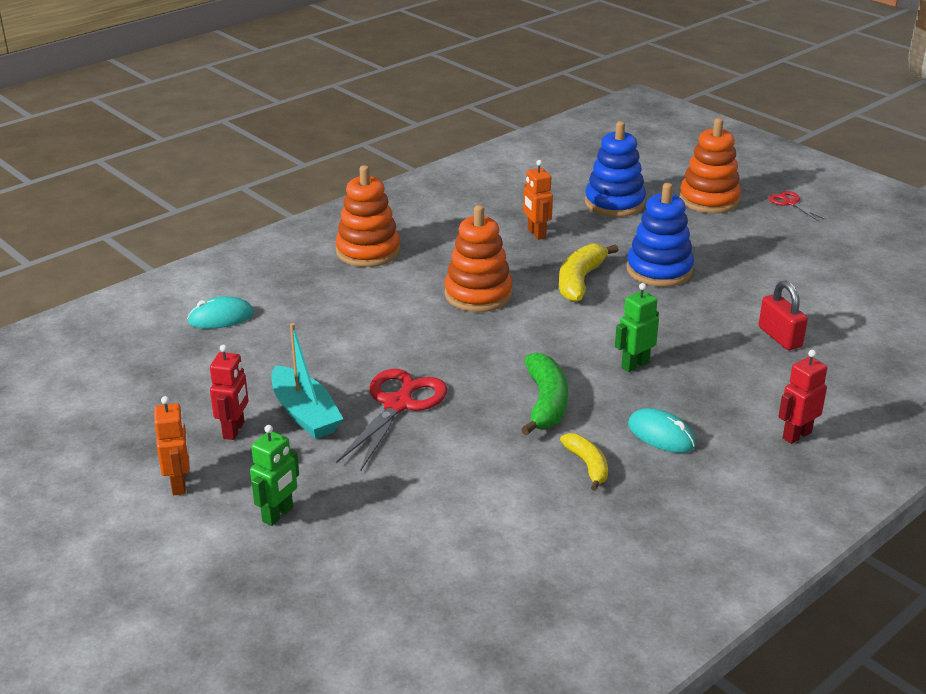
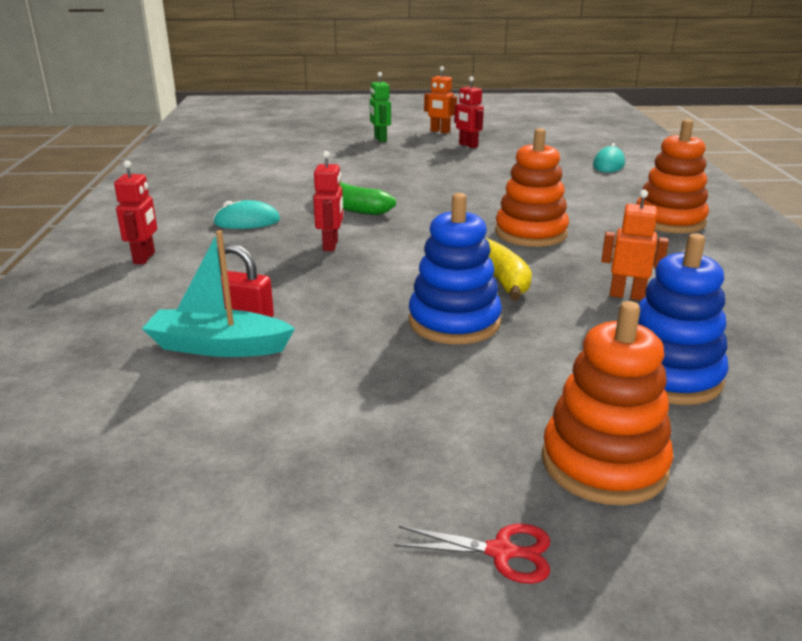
camera: 130 degrees right, 5 degrees down
(305, 414) = (456, 159): turquoise boat -> turquoise boat (218, 347)
(398, 404) = (424, 176): red scissors -> none
(587, 465) = (270, 196): yellow banana -> none
(635, 365) = (331, 245): green robot -> red robot

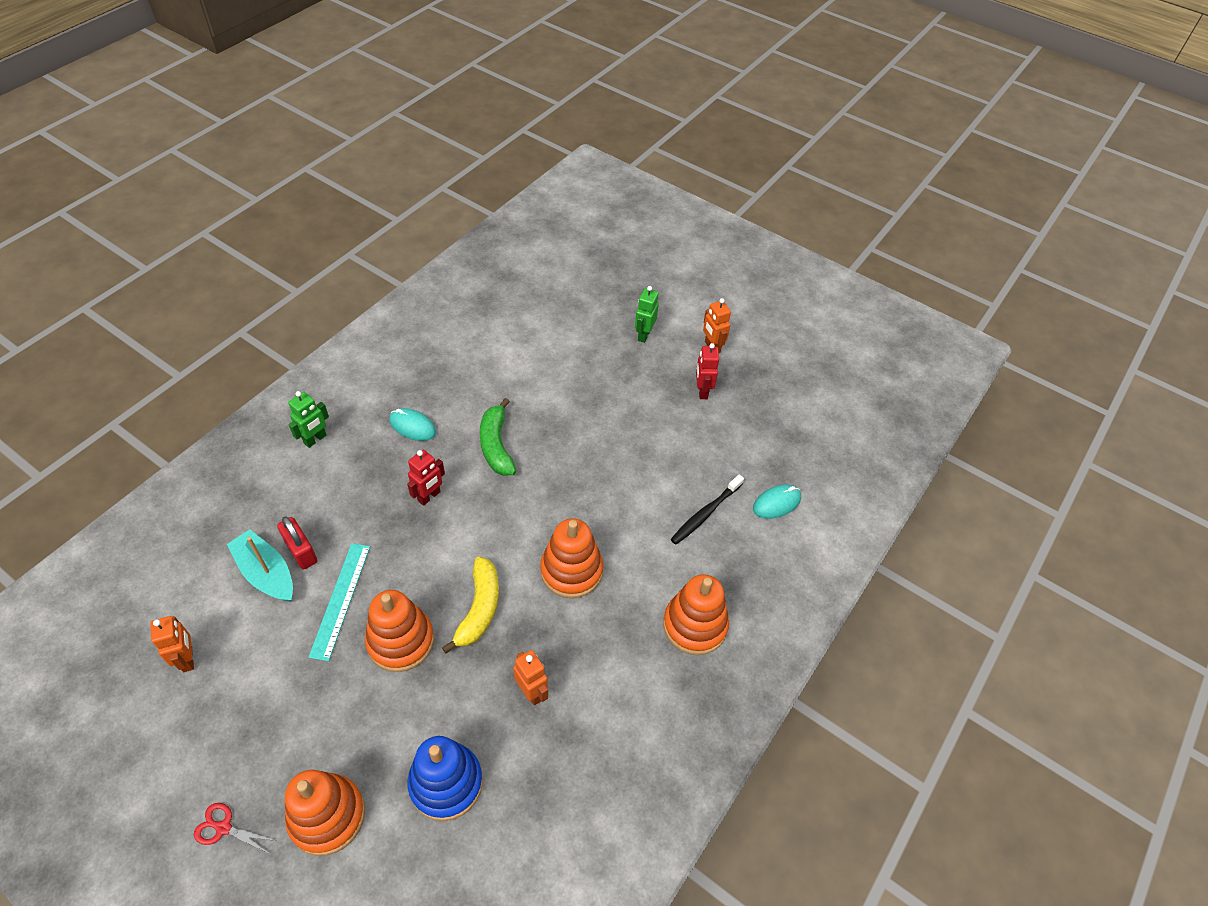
camera: 35 degrees right, 25 degrees up
(144, 258) = (315, 439): red robot -> green robot
(206, 447) = (188, 659): none -> orange robot
(342, 327) = (340, 600): none -> turquoise ruler
(454, 322) = (401, 641): blue stacking toy -> orange stacking toy
(501, 552) = (223, 828): red scissors -> red scissors turned 150 degrees clockwise
(573, 182) = (705, 513): none -> black toothbrush

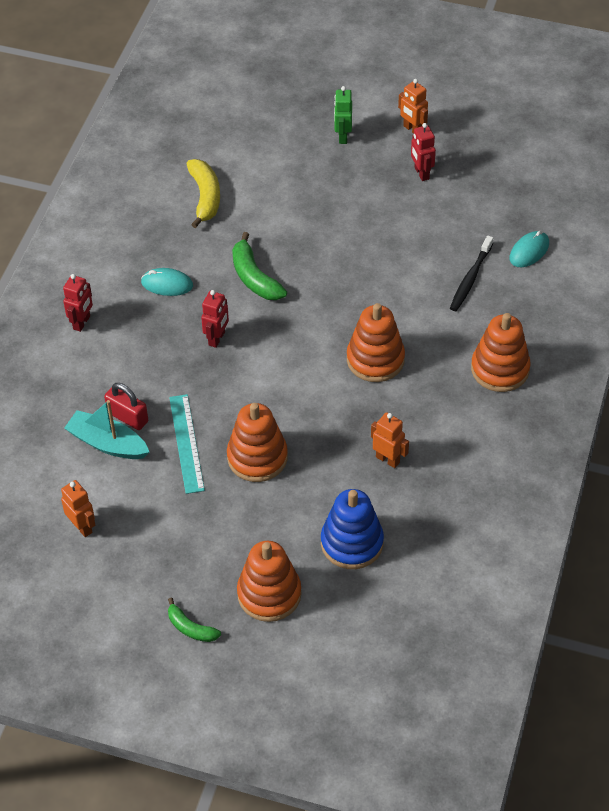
camera: 15 degrees left, 0 degrees up
(223, 828) = (190, 628): red scissors -> green banana
(315, 439) = (82, 323): green robot -> red robot
(479, 609) = (311, 413): yellow banana -> yellow banana (205, 197)

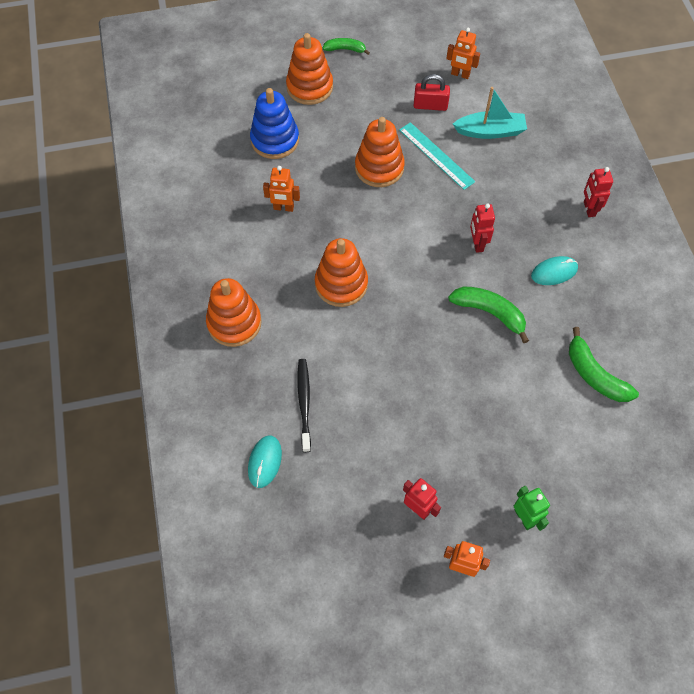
camera: 150 degrees right, 10 degrees up
(127, 417) = (492, 155): red padlock -> red padlock (430, 105)
(205, 197) = (594, 375): yellow banana -> green banana

